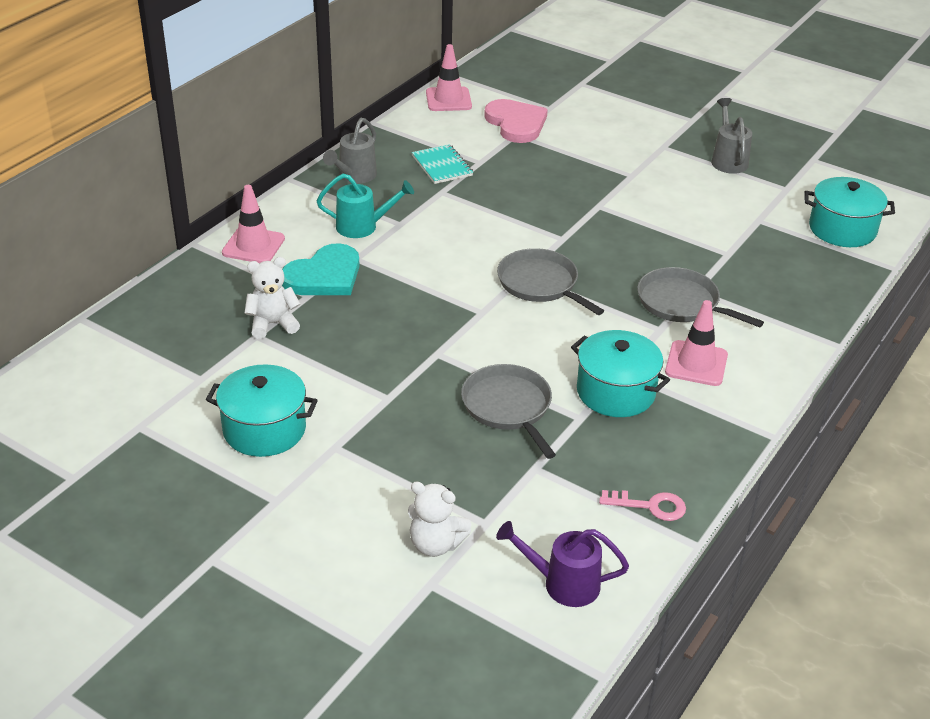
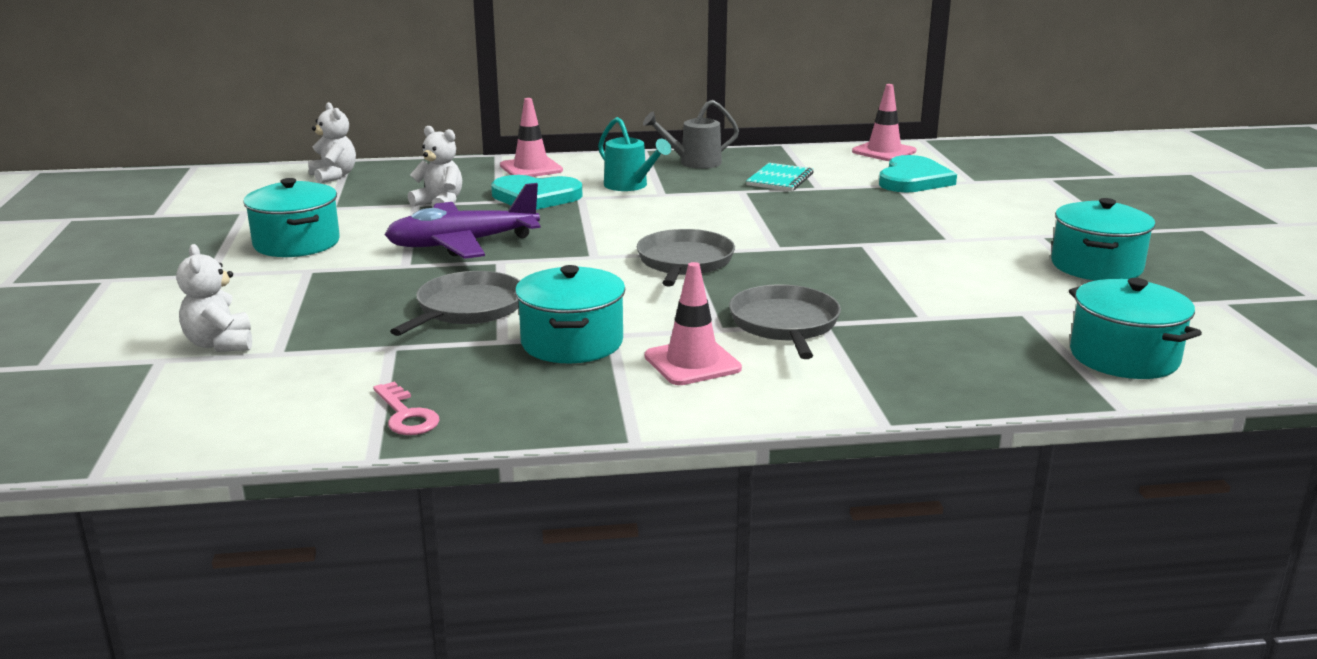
camera: 50 degrees right, 15 degrees down
(115, 344) = (334, 176): none -> white teddy bear
(380, 354) = (462, 244): none -> purple plane
(516, 123) = (913, 179): pink heart -> turquoise heart
(563, 583) = (224, 413): purple watering can -> none
(728, 160) = (1096, 266): grey watering can -> turquoise pot

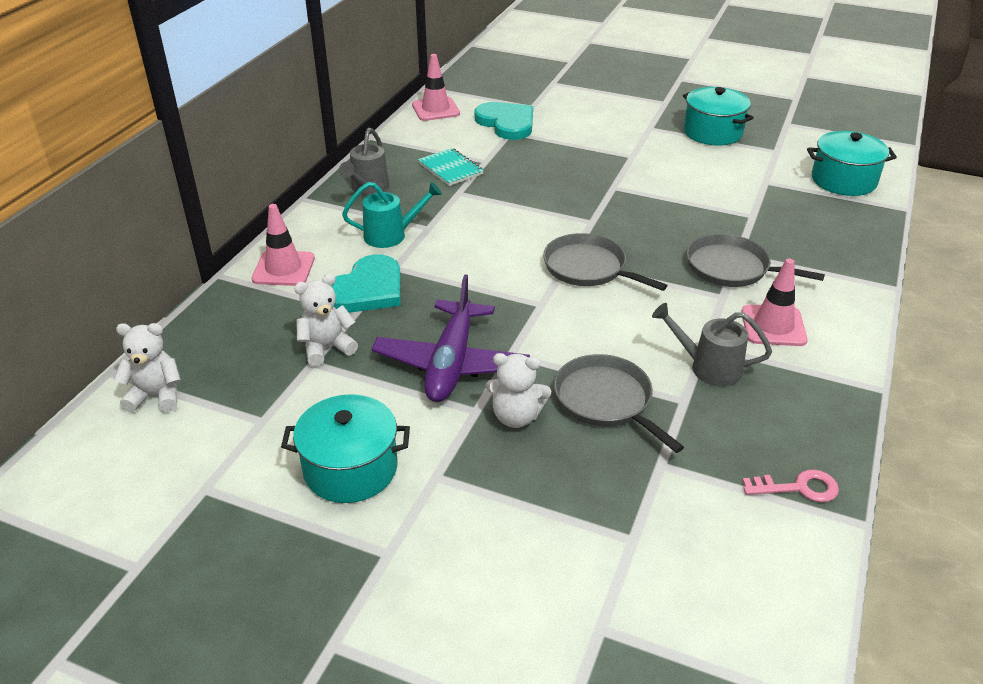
camera: 60 degrees left, 15 degrees up
(220, 344) = (587, 576): white teddy bear -> white teddy bear (516, 416)
(572, 342) = (708, 367): turquoise pot -> grey watering can

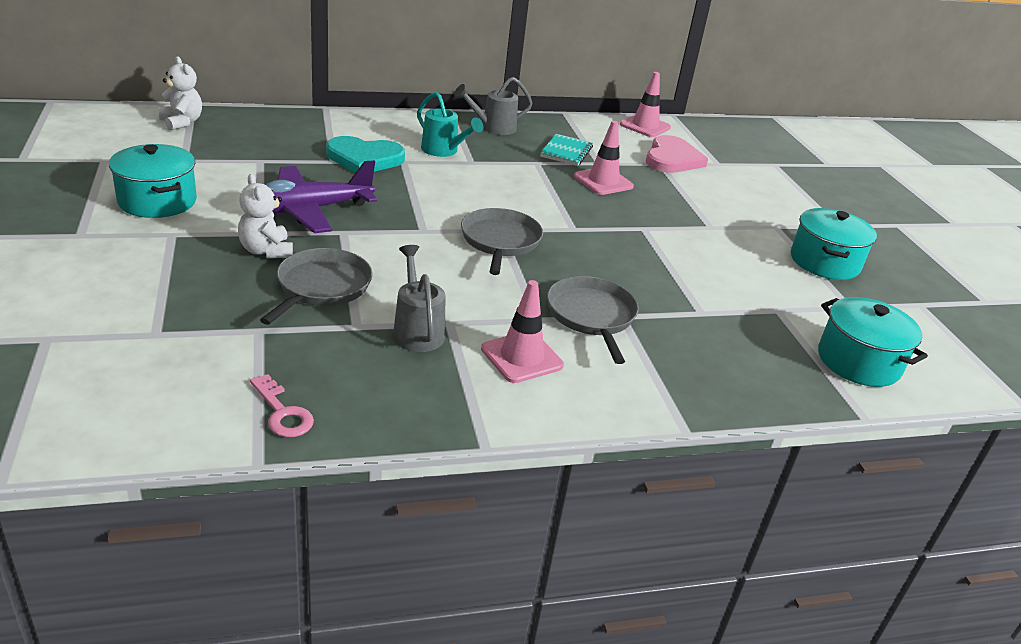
camera: 50 degrees right, 5 degrees down
(283, 269) = (356, 125): pink traffic cone -> pink traffic cone (603, 181)
(326, 348) = (281, 161): white teddy bear -> none
(507, 123) = (672, 159): turquoise heart -> pink heart

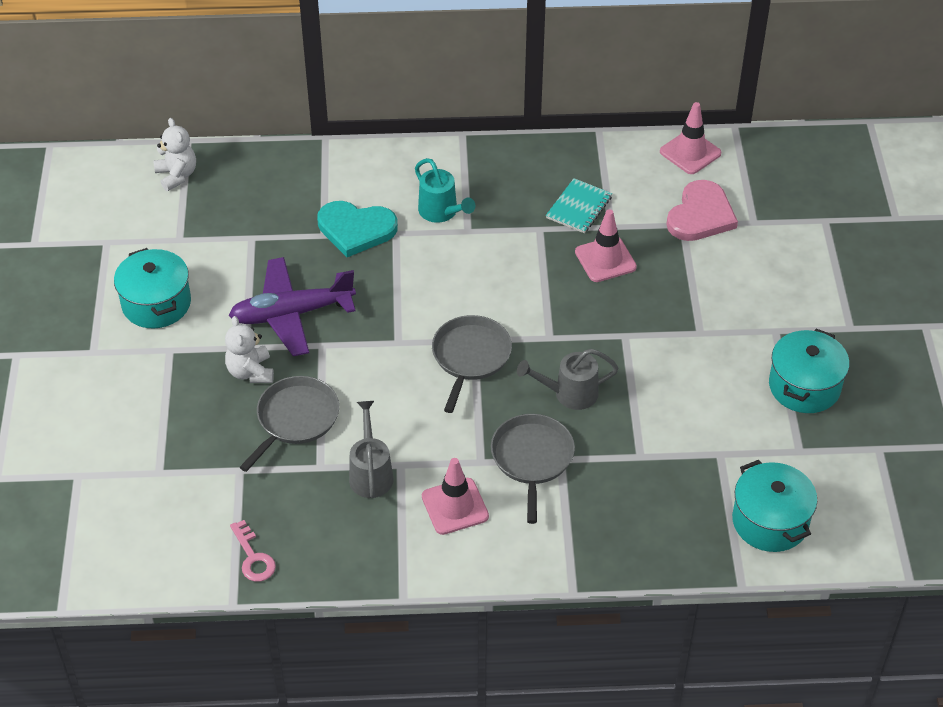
camera: 15 degrees right, 15 degrees up
(493, 128) = (506, 166): grey watering can -> grey watering can (569, 394)

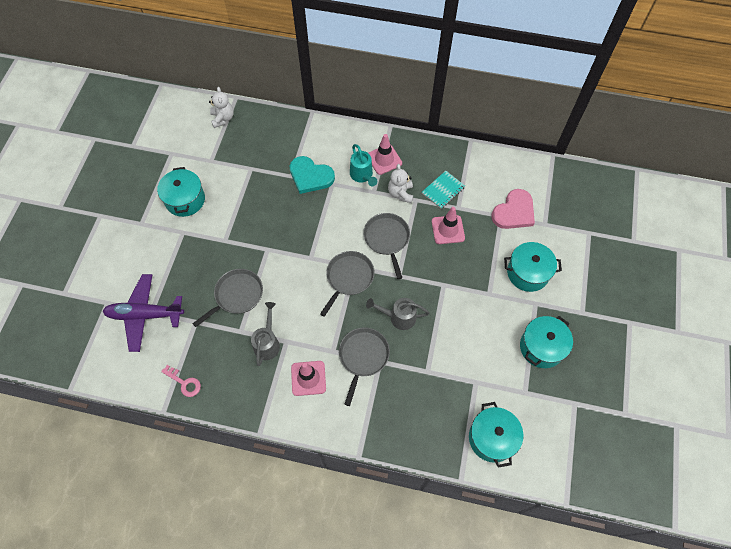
camera: 15 degrees right, 15 degrees up
(250, 372) = (222, 258): white teddy bear -> white teddy bear (400, 193)
(253, 557) = (184, 383): pink key -> pink key turned 45 degrees counterclockwise
(292, 314) = (257, 224): purple plane -> purple plane (145, 315)
(513, 291) = (387, 239): none -> grey pan
(690, 152) = (520, 167): pink traffic cone -> pink traffic cone (384, 159)
(750, 292) = (528, 273): none -> turquoise pot

